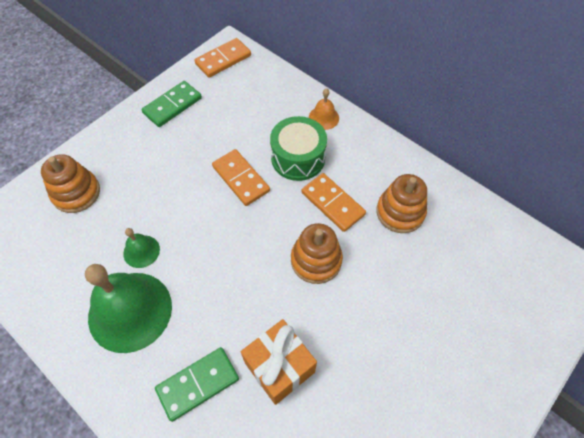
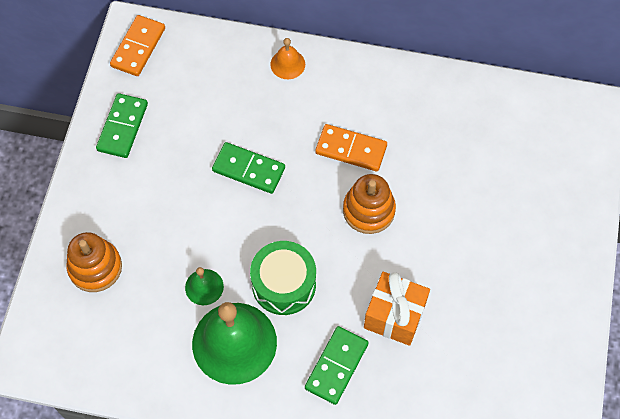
camera: 30 degrees left, 5 degrees up
(240, 179) = (248, 169): orange domino -> green domino
(298, 158) = (290, 120): green drum -> green drum (284, 284)
(400, 212) = (416, 126): orange stacking toy -> none

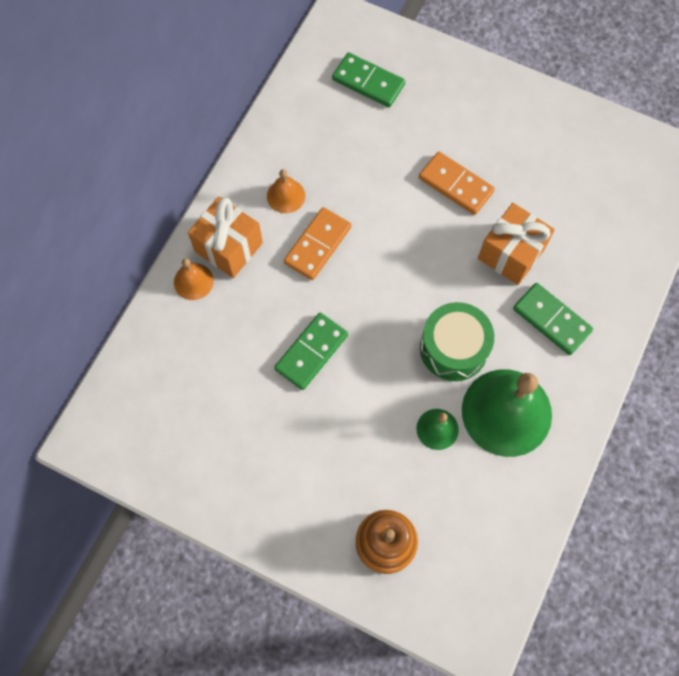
camera: 75 degrees left, 5 degrees up
(123, 127) = (216, 477): green domino -> green domino (368, 82)
(138, 47) = (114, 439): orange domino -> orange domino (455, 185)
(327, 81) = (228, 247): none -> orange gift
(368, 210) = (392, 247): orange stacking toy -> none
(391, 112) = (286, 196): none -> orange bell

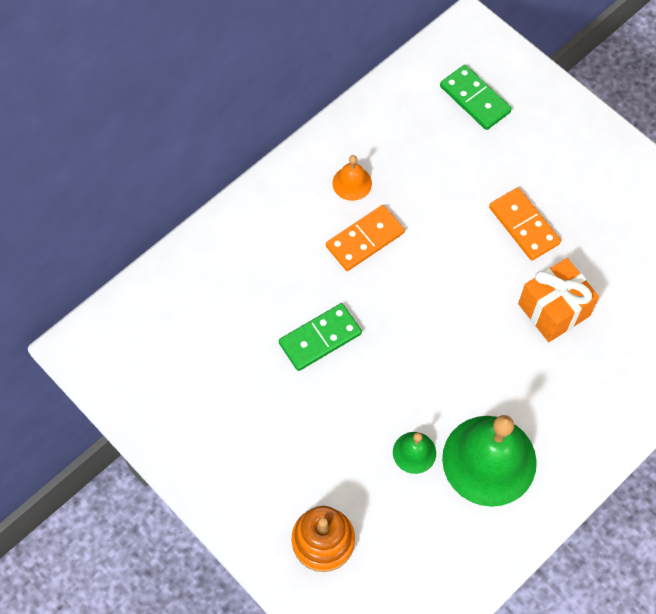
camera: 20 degrees right, 5 degrees down
(193, 281) = (233, 235): orange bell -> none
(228, 247) = (278, 214): orange gift -> none
(453, 348) = (460, 381): green drum -> none
(551, 320) = (569, 387): green domino -> none

